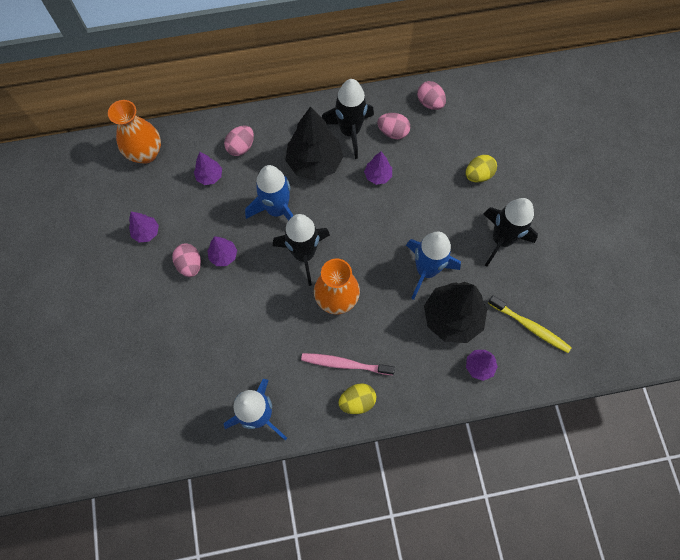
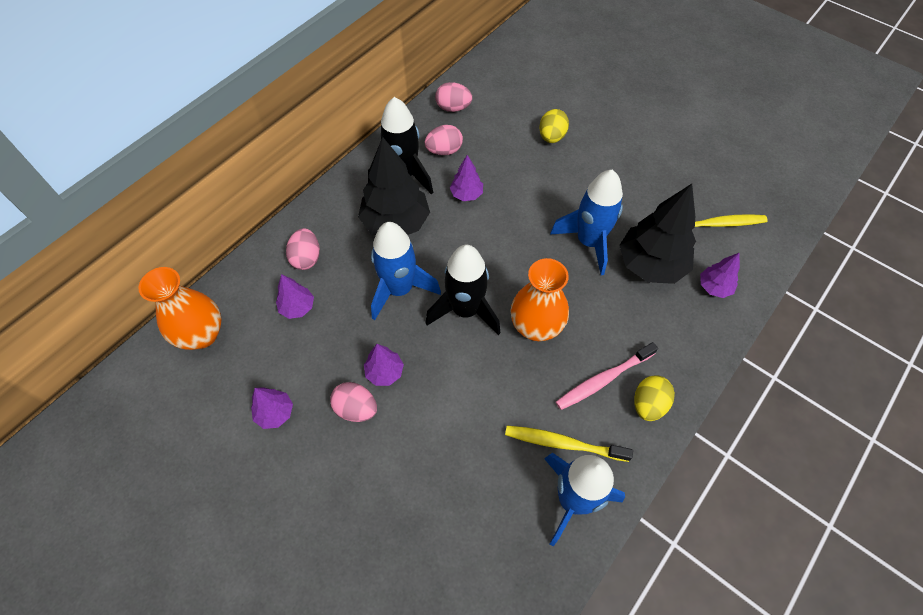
camera: 40 degrees left, 10 degrees down
(284, 380) = (563, 443): none -> yellow toothbrush
(501, 240) = (623, 173): black rocket -> none

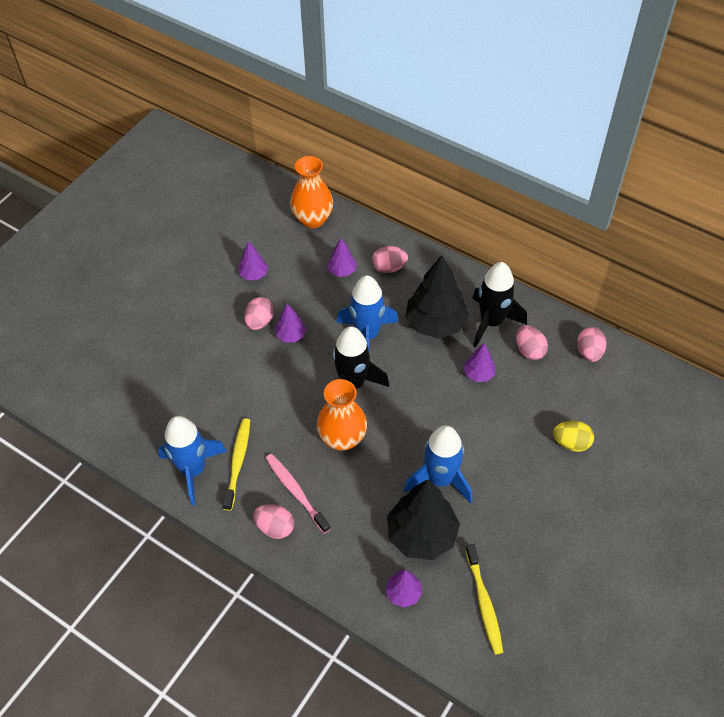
camera: 85 degrees right, 5 degrees down
(648, 404) = (275, 527): yellow egg -> pink egg

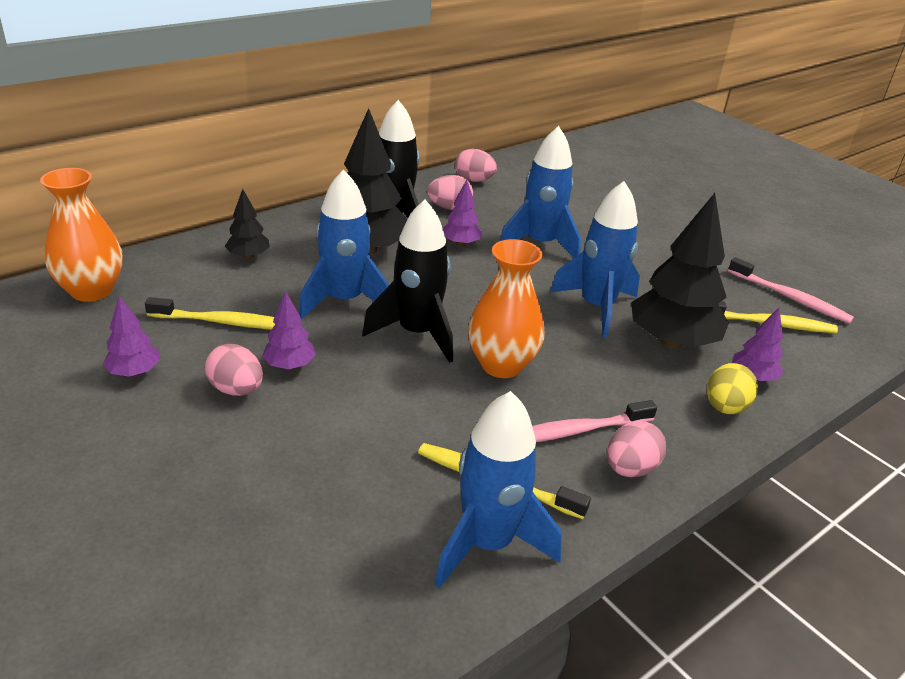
camera: 75 degrees left, 20 degrees down
(314, 289) = (224, 322): none -> yellow toothbrush
(342, 271) = (215, 291): purple tree -> none
(389, 268) = (248, 256): pink egg -> black tree
(510, 424) = (540, 244): none -> blue rocket
(536, 619) = (790, 298): none -> pink toothbrush
(571, 443) = (580, 220): yellow egg -> yellow egg (725, 407)

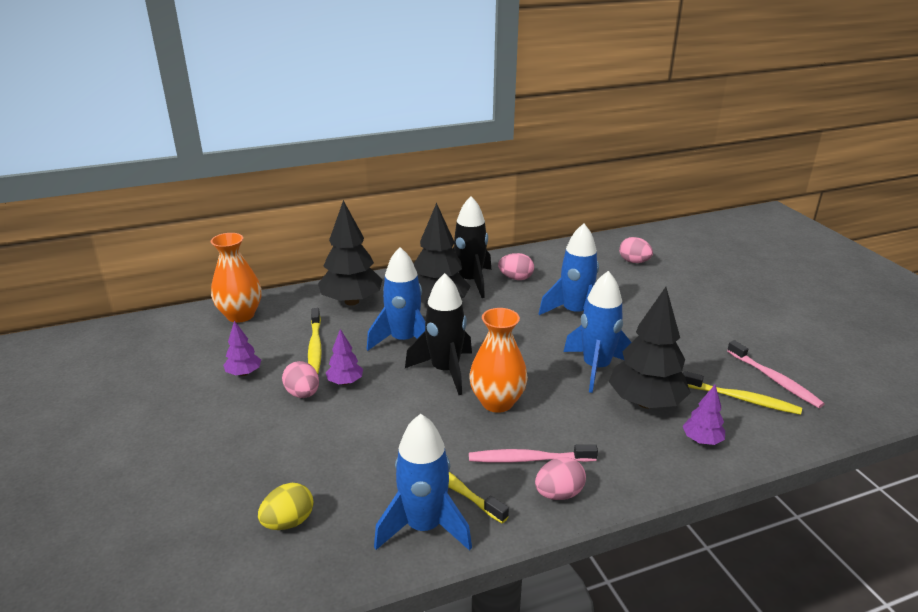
camera: 20 degrees right, 5 degrees down
(224, 322) = (315, 346): yellow toothbrush -> yellow toothbrush turned 60 degrees clockwise
(248, 256) = (352, 301): black tree -> black tree, size x2.02
(461, 243) = (511, 307): purple tree -> none
(474, 180) = (546, 258): pink egg -> pink egg (634, 262)
(725, 407) = (663, 460): yellow egg -> yellow egg (288, 522)

